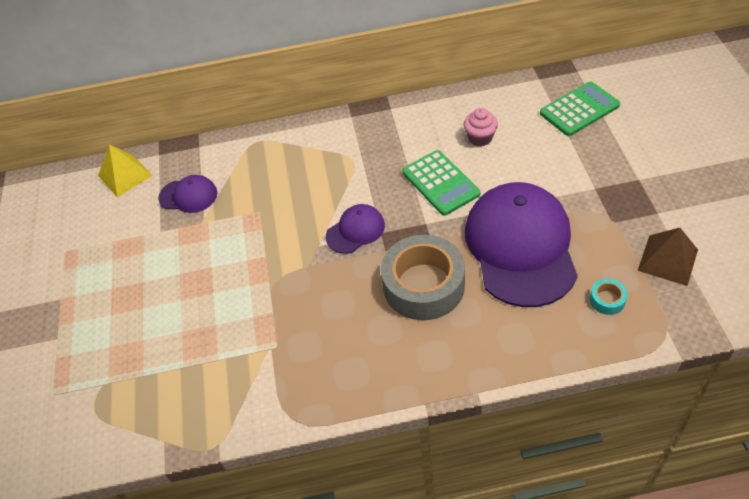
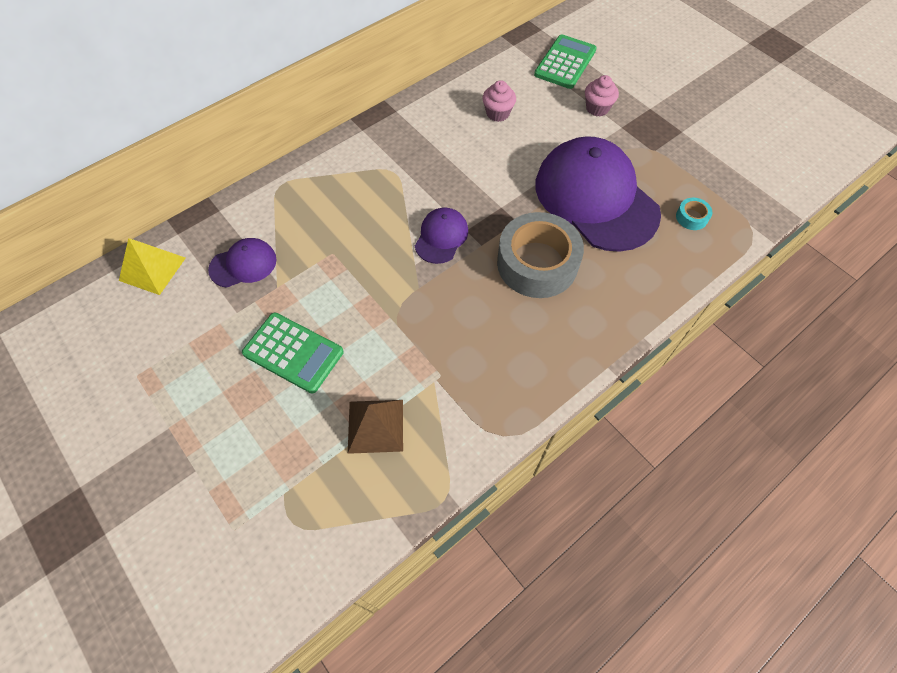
camera: 35 degrees left, 10 degrees up
(440, 183) = (490, 166): green calculator -> green calculator (293, 353)
(582, 162) = (597, 108): none -> pink cupcake
(668, 260) = (714, 167): brown pyramid -> brown pyramid (375, 425)

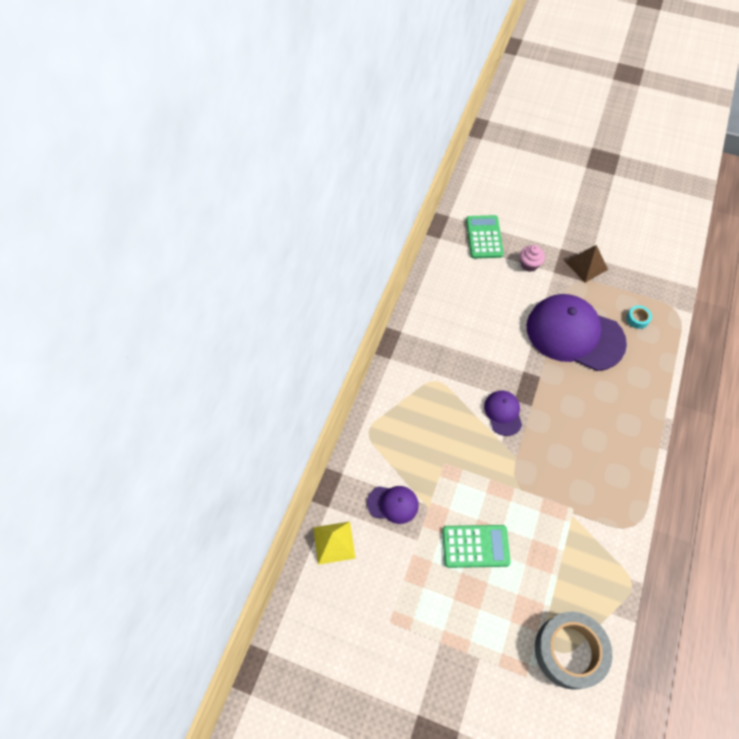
camera: 30 degrees left, 0 degrees up
(243, 264) = (393, 504): purple cap -> purple cap turned 60 degrees clockwise
(375, 425) = (561, 563): brown pyramid -> brown pyramid (586, 265)
(497, 113) = (470, 300): pink cupcake -> none
(537, 263) = (573, 400): grey tape -> grey tape (569, 651)

